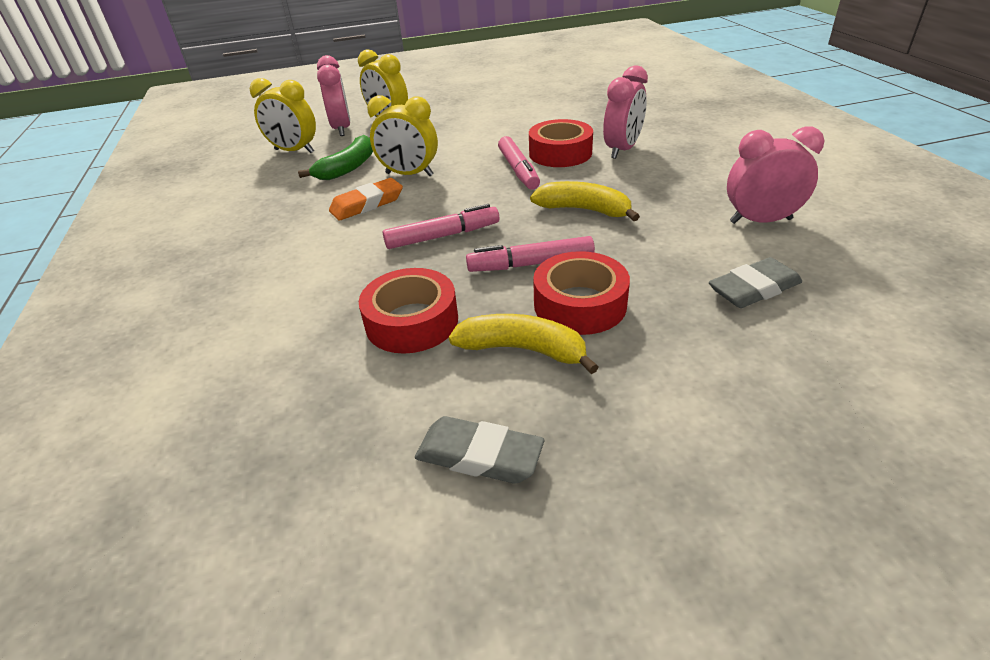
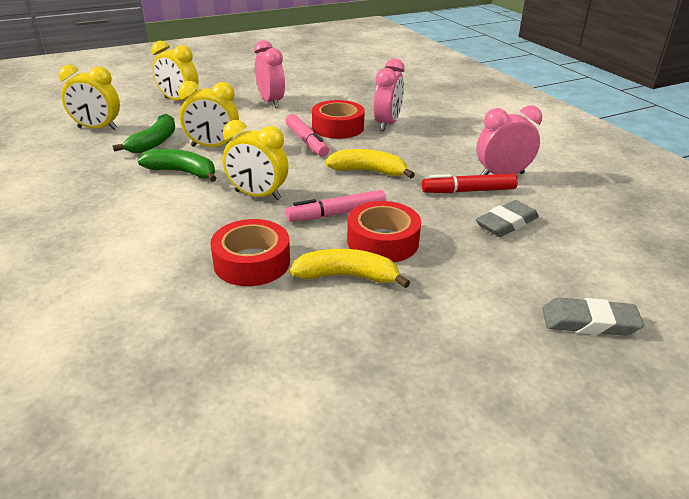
camera: 15 degrees left, 5 degrees down
(342, 129) = (137, 108): pink clock -> pink clock (271, 102)
(367, 204) = (182, 172): orange eraser -> green banana
(442, 236) = (258, 195): pink marker -> yellow clock
(479, 455) = (334, 352): grey eraser -> grey eraser (589, 322)
(709, 241) = (468, 191): none -> red marker

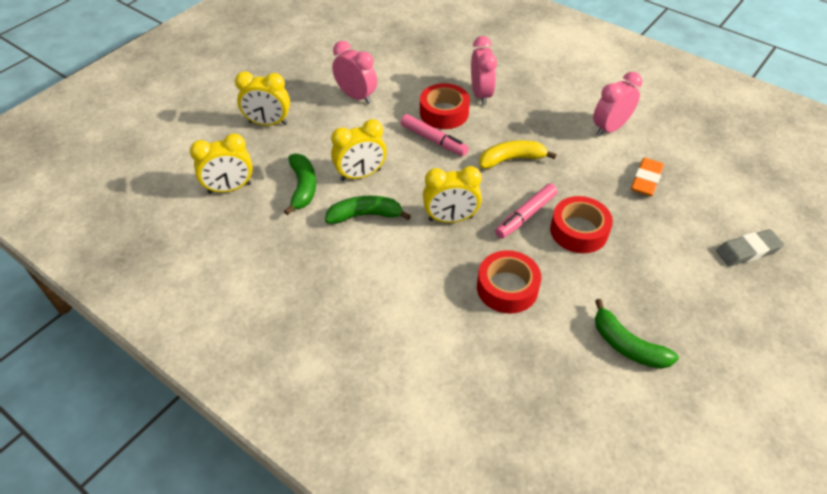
camera: 25 degrees left, 15 degrees up
(333, 359) = (627, 345): none -> green banana
(347, 276) = (581, 273): yellow banana -> none
(468, 191) = (599, 155): red marker -> none
(506, 223) = (646, 180): grey eraser -> orange eraser

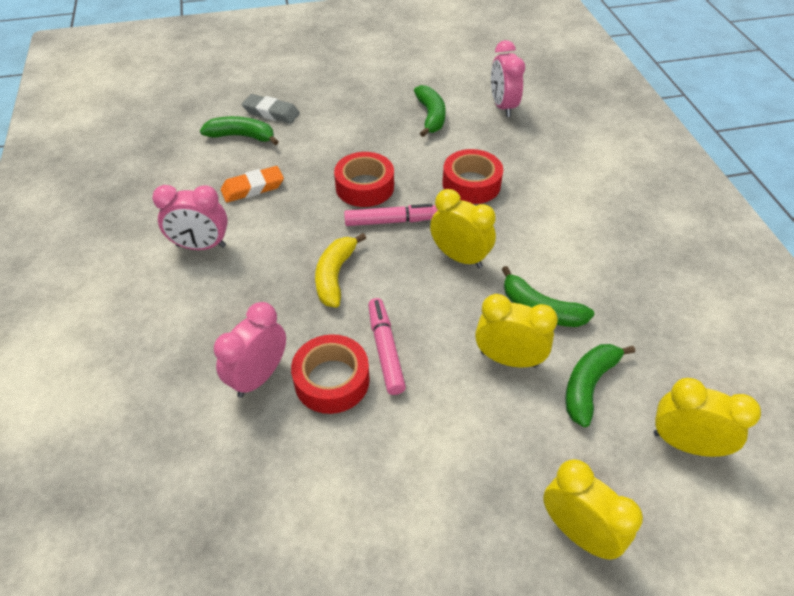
camera: 140 degrees left, 0 degrees up
(356, 96) = (413, 493): pink clock -> pink clock (502, 106)
(511, 159) = (335, 276): yellow banana -> yellow banana turned 75 degrees clockwise
(725, 213) = (242, 136): none -> green banana

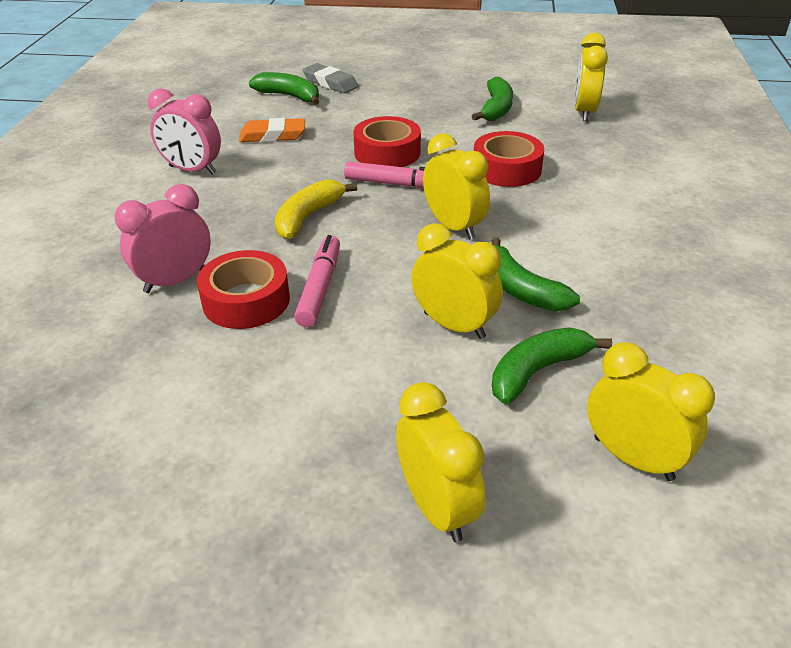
camera: 20 degrees right, 10 degrees down
(502, 106) = (584, 112): pink clock -> yellow clock

